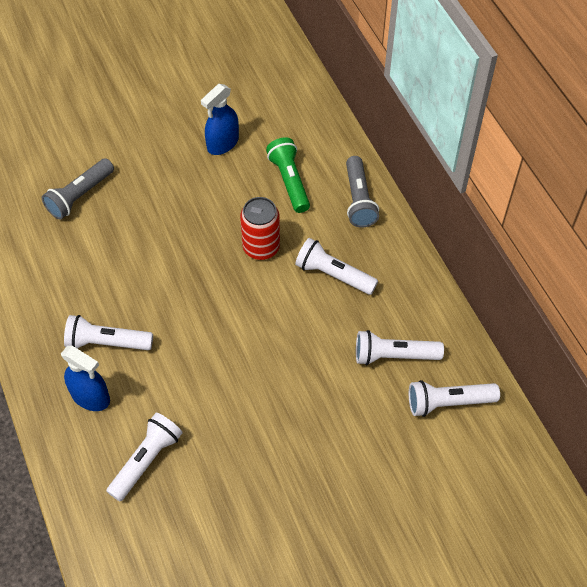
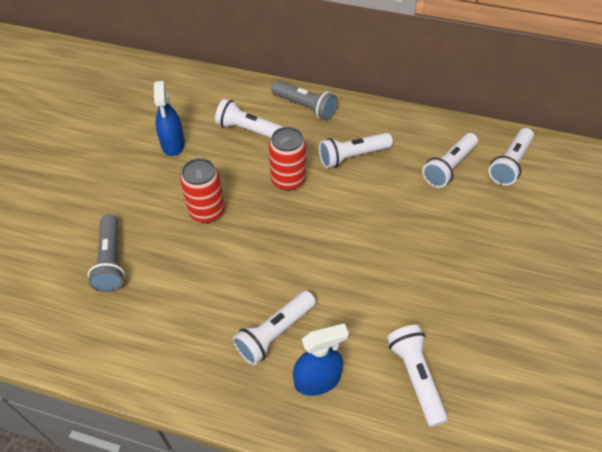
camera: 50 degrees left, 5 degrees down
(177, 218) = (207, 211): none -> red can
(289, 181) = (249, 130): green flashlight -> white flashlight

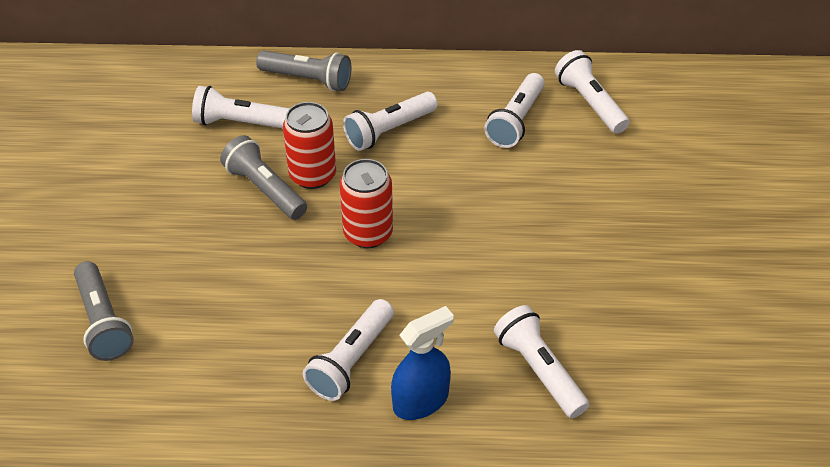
camera: 15 degrees left, 5 degrees down
(173, 144) = (140, 160): blue spray bottle -> none
(207, 211) = (215, 235): red can -> red can (368, 233)
(251, 184) = (265, 189): none -> grey flashlight
(509, 164) = (590, 103): white flashlight -> white flashlight turned 135 degrees clockwise

